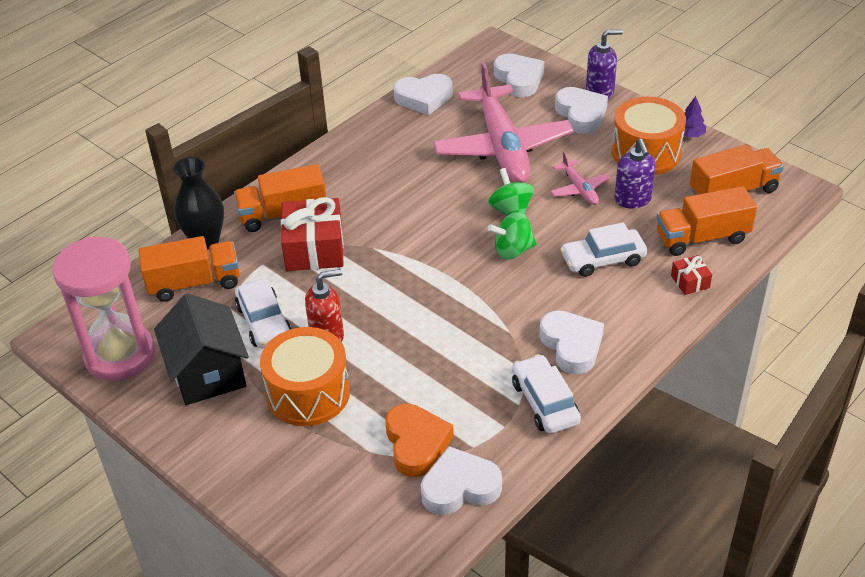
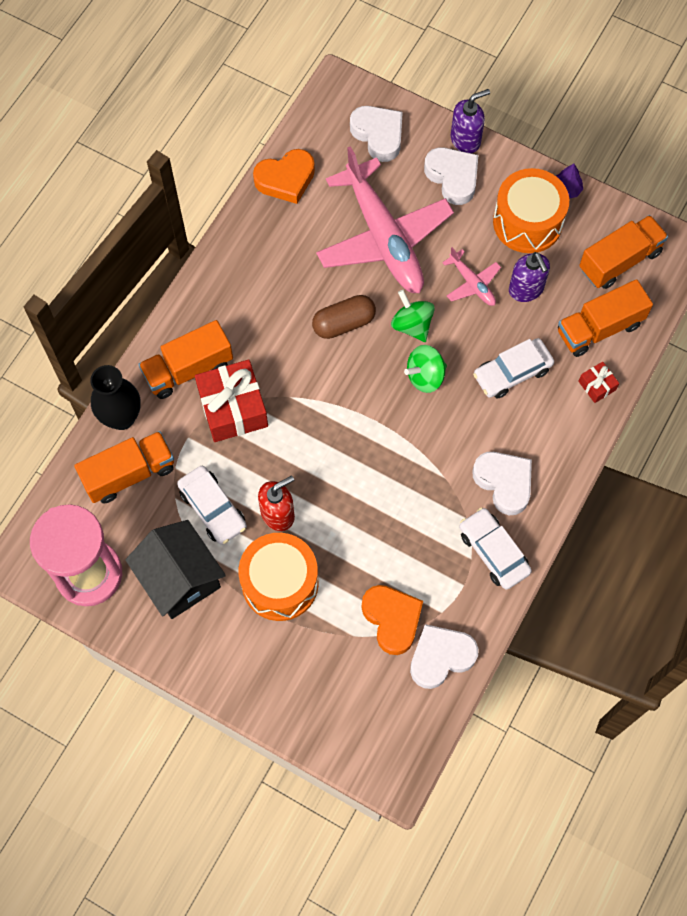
camera: 15 degrees left, 25 degrees up
(424, 98) = (286, 179): white heart -> orange heart
(444, 201) = (343, 323): none -> brown capsule

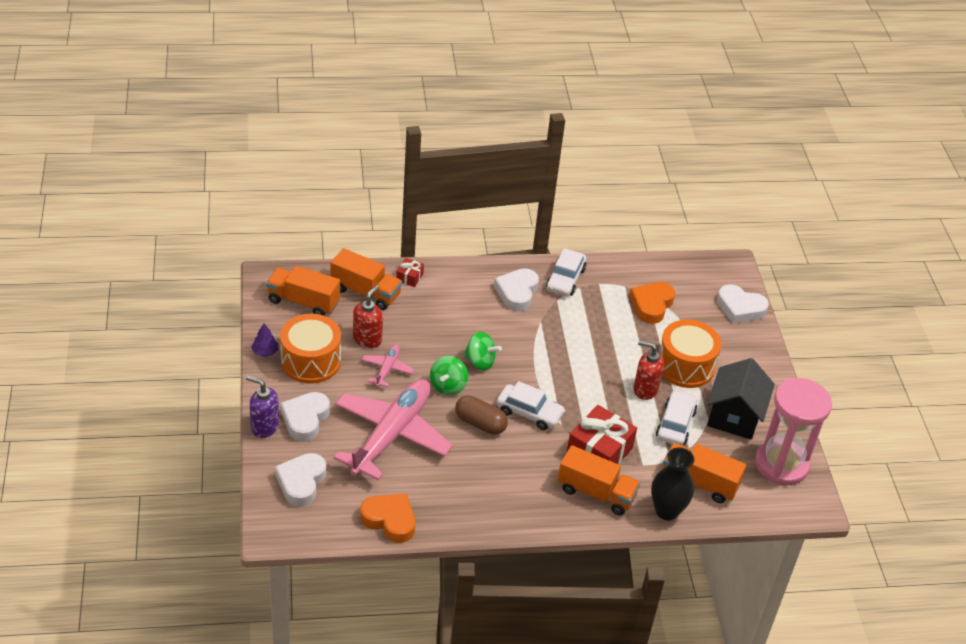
camera: 130 degrees left, 25 degrees down
(441, 657) = (650, 275): white heart -> white heart (740, 308)
(512, 372) = (437, 320): white car -> white car (529, 413)
(526, 289) = (367, 339): purple soap dispenser -> red soap dispenser

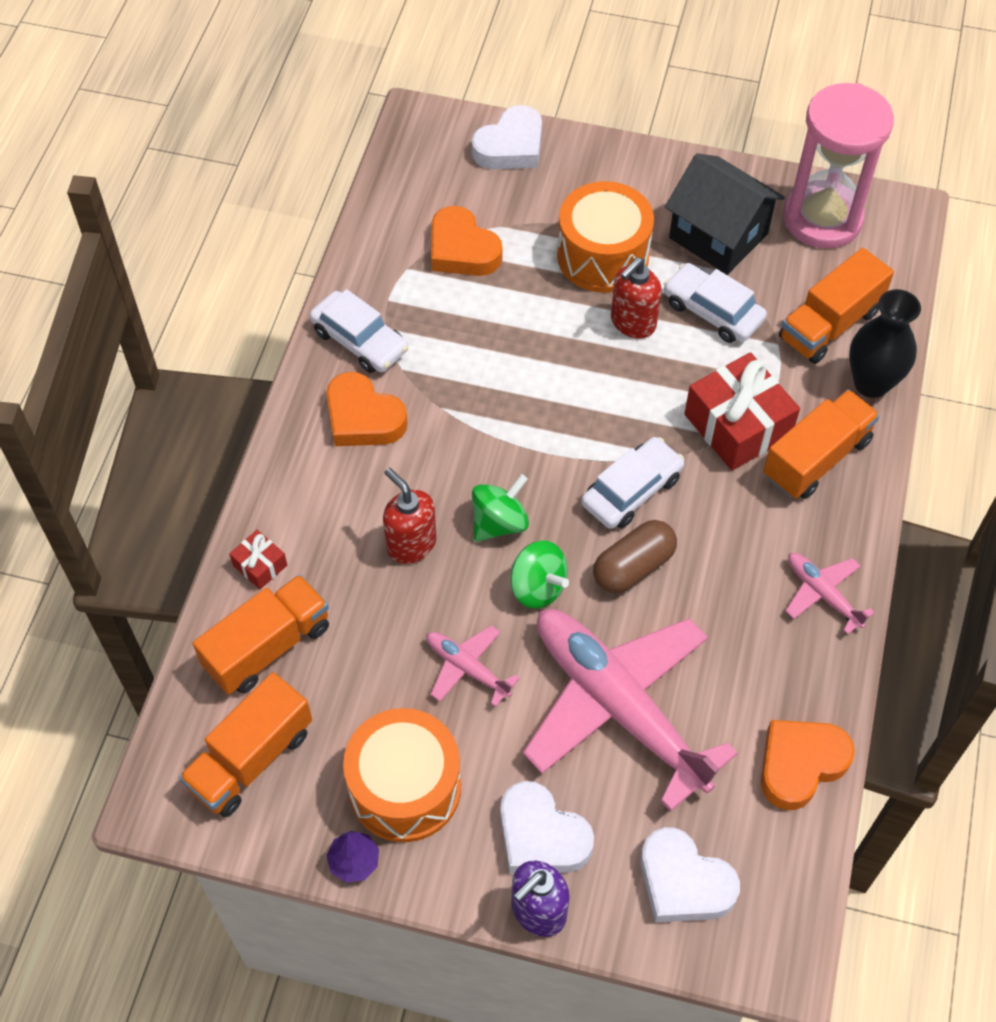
camera: 65 degrees left, 15 degrees up
(367, 339) = (385, 678): red soap dispenser -> red soap dispenser (411, 544)
(503, 512) = (823, 594): none -> pink plane
(517, 292) = (363, 417): white heart -> orange heart

